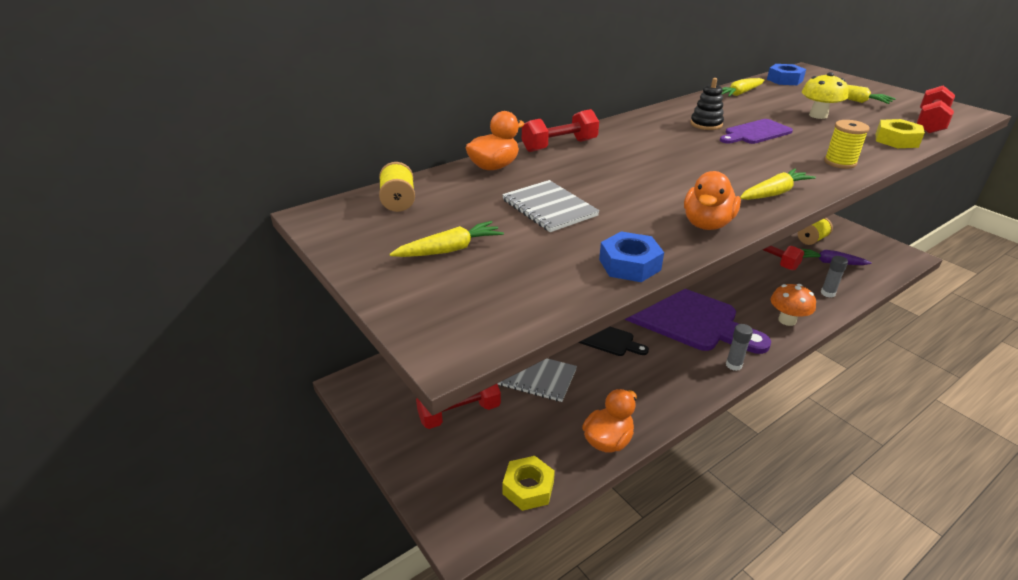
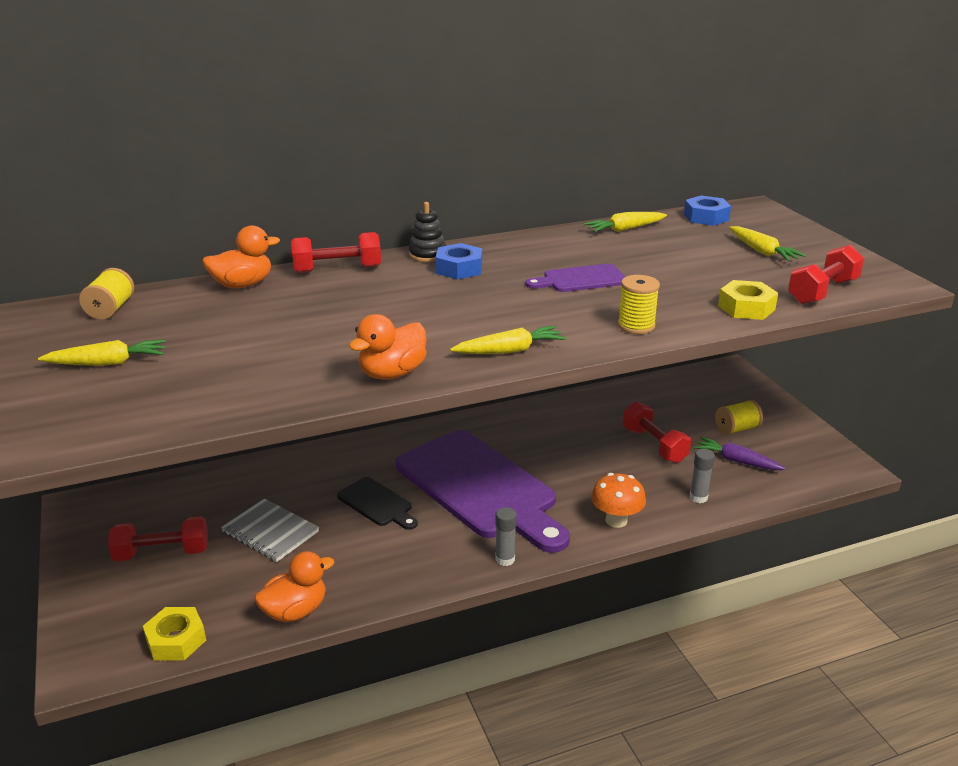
camera: 15 degrees right, 5 degrees down
(549, 208) = (249, 335): grey notebook -> none
(629, 264) = (262, 402): blue nut -> blue nut (459, 268)
(706, 124) = (534, 263): black stacking toy -> black stacking toy (427, 255)
(818, 115) = (687, 266): yellow mushroom -> none

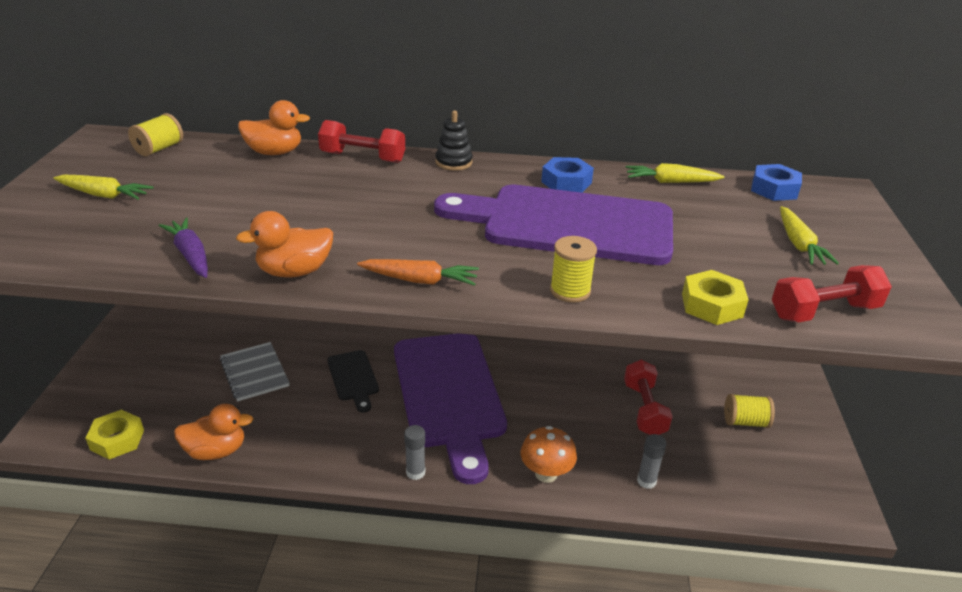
camera: 25 degrees right, 5 degrees up
(162, 553) = (167, 361): red dumbbell -> none
(459, 268) = (466, 183): blue nut -> blue nut (566, 182)
(509, 351) = (419, 280): yellow carrot -> orange carrot
(580, 279) = (568, 224): purple cutting board -> purple cutting board, size x2.25
(736, 461) = (717, 456): purple carrot -> purple carrot (191, 255)

